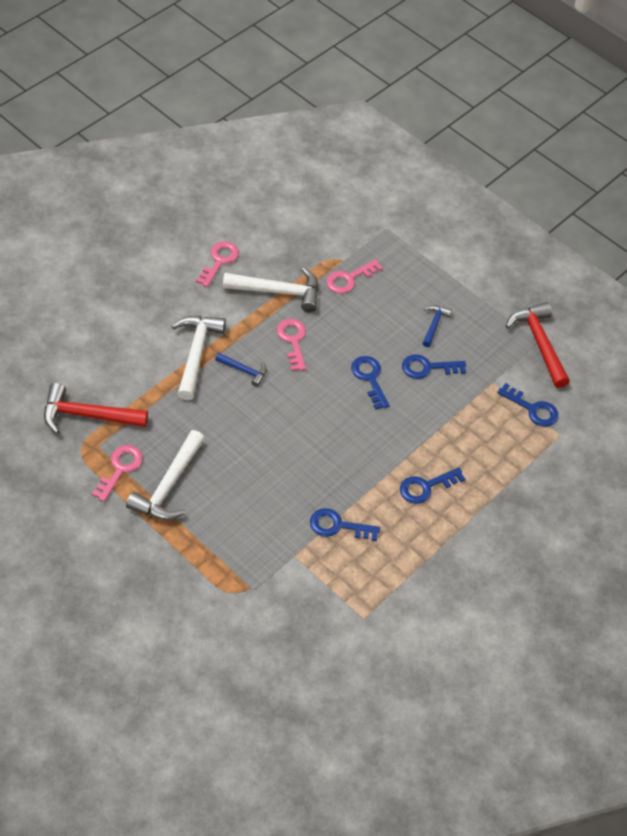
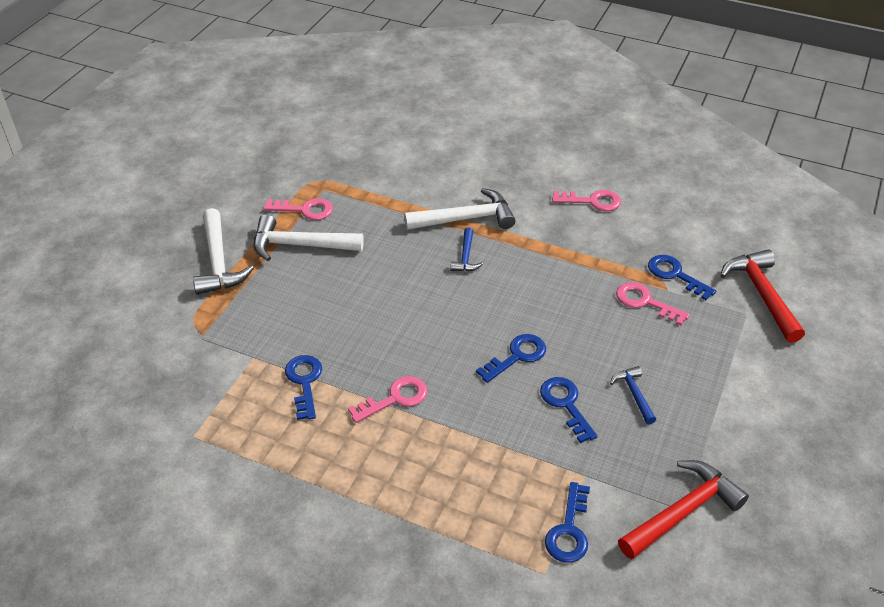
camera: 75 degrees right, 10 degrees down
(88, 415) = (354, 174): red hammer -> red hammer (762, 294)
(278, 292) = (584, 253): white hammer -> white hammer (218, 262)
(293, 341) = (528, 281): pink key -> pink key (395, 398)
(426, 487) = (391, 447): blue key -> blue key (675, 275)
(434, 325) = (634, 394): blue hammer -> blue hammer turned 105 degrees counterclockwise

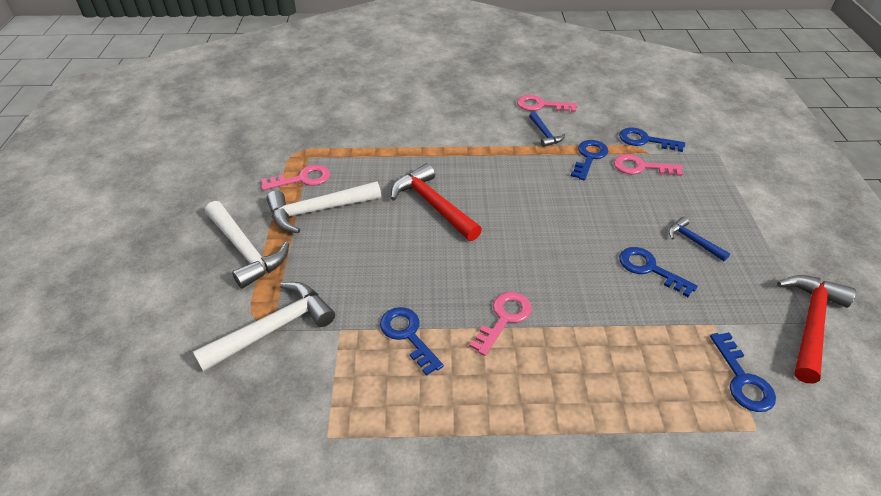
camera: 25 degrees left, 0 degrees up
(465, 256) = (474, 175): blue hammer -> blue hammer (544, 134)
(466, 219) = (451, 146): white hammer -> white hammer (273, 328)
(517, 356) = (579, 243): blue key -> blue key (589, 157)
(592, 201) = (541, 105): pink key -> pink key turned 150 degrees counterclockwise
(762, 294) = (715, 136): red hammer -> red hammer (433, 205)

